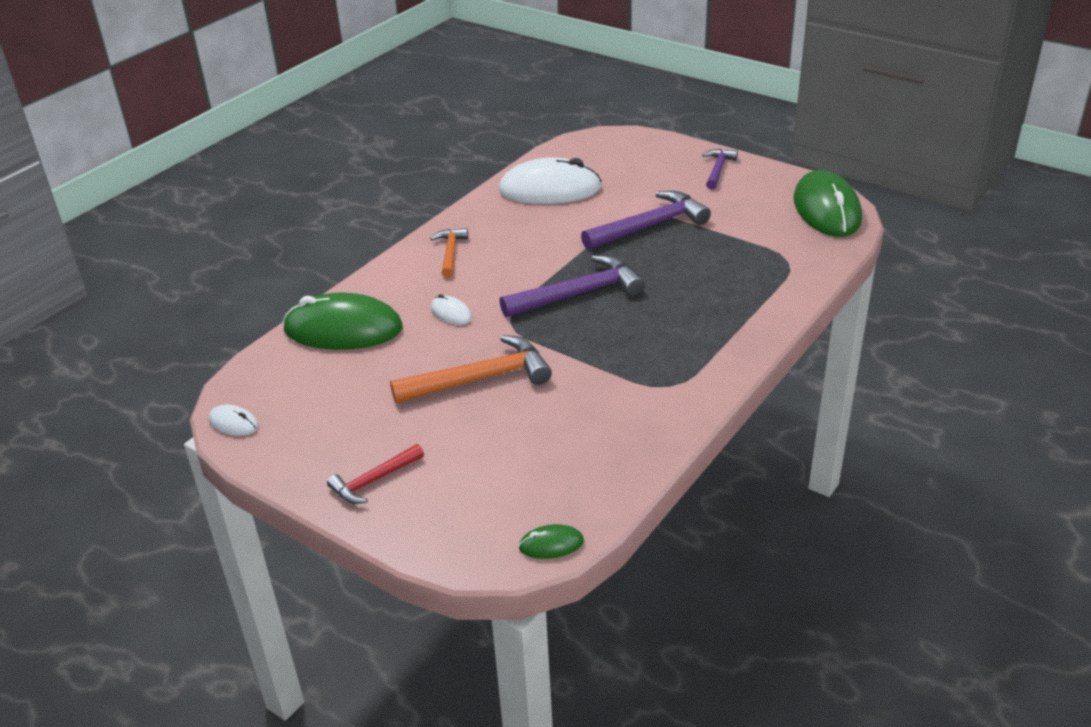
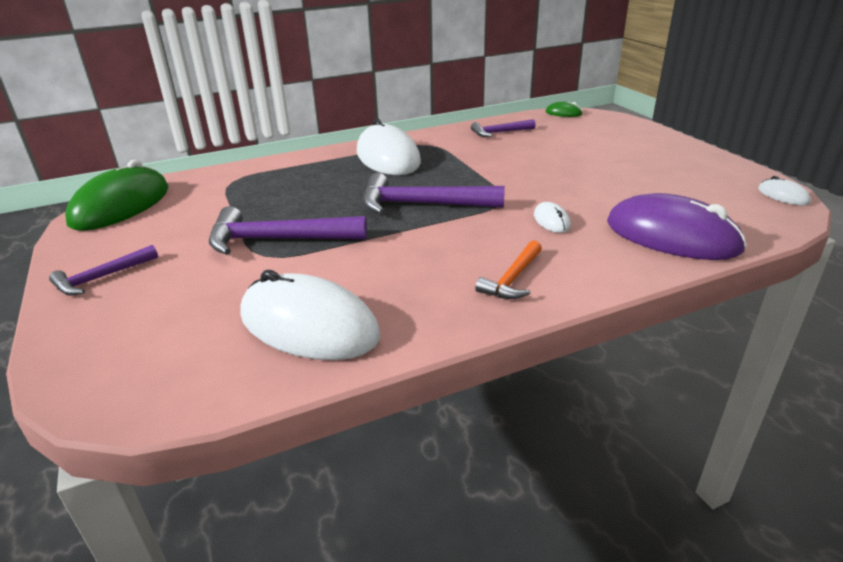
camera: 150 degrees left, 5 degrees down
(343, 329) = (671, 236): green mouse -> purple mouse
(374, 480) = (660, 148): red hammer -> none
(480, 379) = (556, 175): orange hammer -> none
(605, 446) = (500, 132): none -> purple hammer
(687, 345) = (388, 157): none -> white mouse

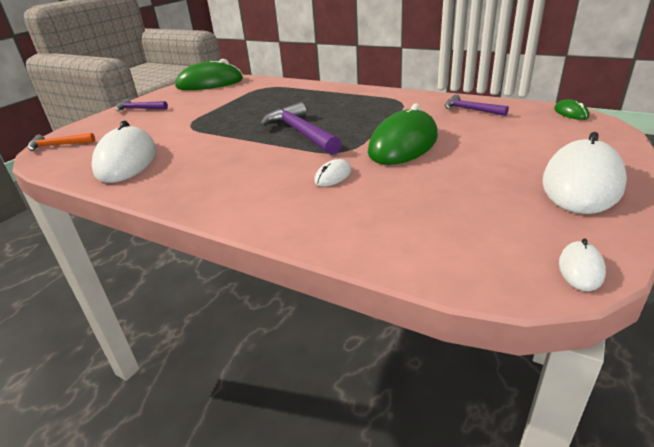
camera: 55 degrees right, 0 degrees up
(278, 240) = (210, 121): purple hammer -> none
(388, 157) = (358, 101): white mouse -> white mouse (582, 183)
(513, 278) = (226, 191): orange hammer -> orange hammer (58, 145)
(528, 175) = (403, 144): none -> green mouse
(671, 236) = (372, 229): purple mouse -> none

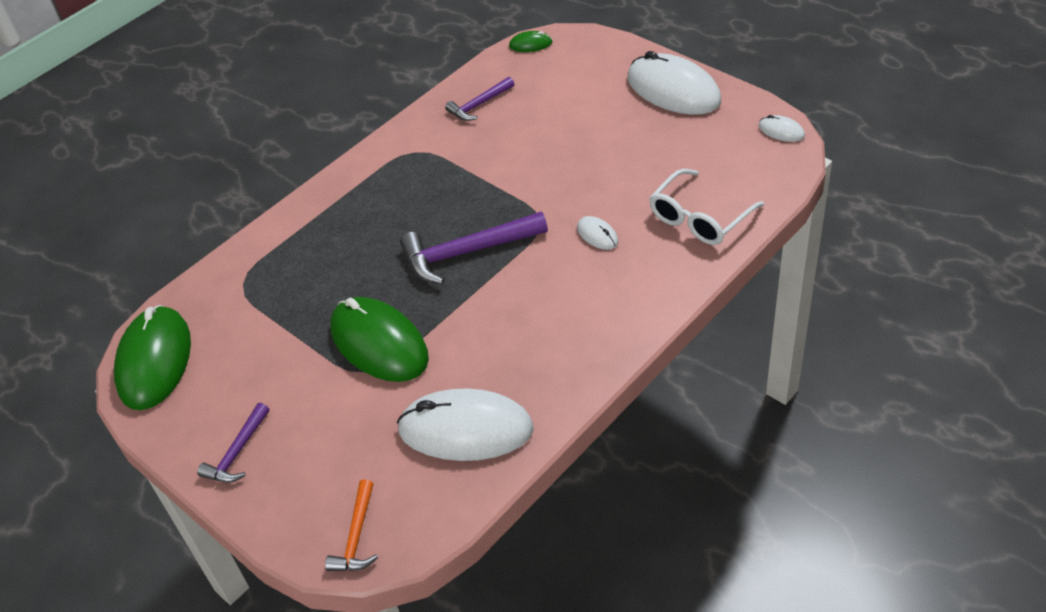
camera: 75 degrees left, 15 degrees up
(376, 225) = (699, 218): none -> white glasses
(403, 144) = (545, 173): green mouse -> green mouse (379, 343)

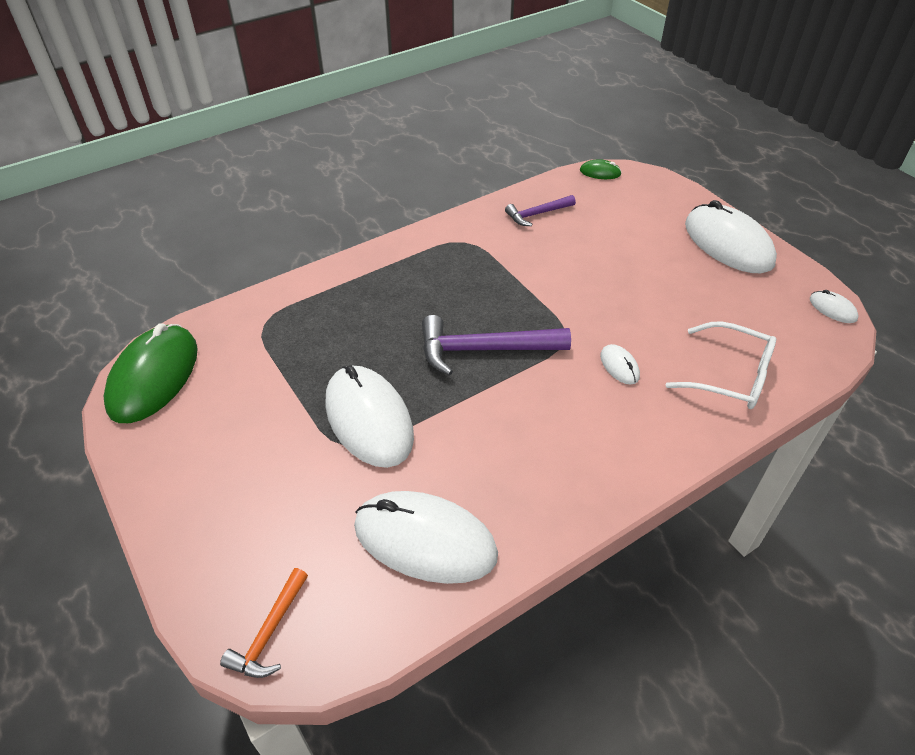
camera: 10 degrees right, 0 degrees up
(237, 452) = (189, 495): purple hammer -> none
(379, 343) = (369, 419): green mouse -> white mouse
(699, 218) = (730, 376): white glasses -> white glasses turned 120 degrees counterclockwise

